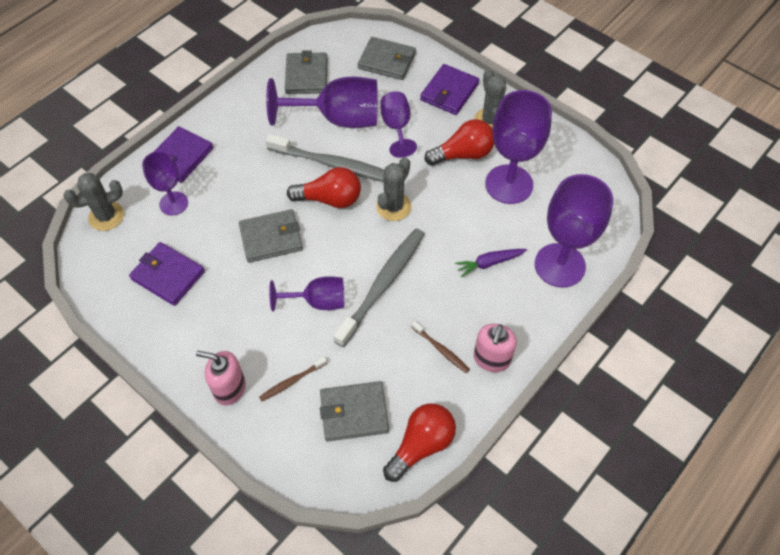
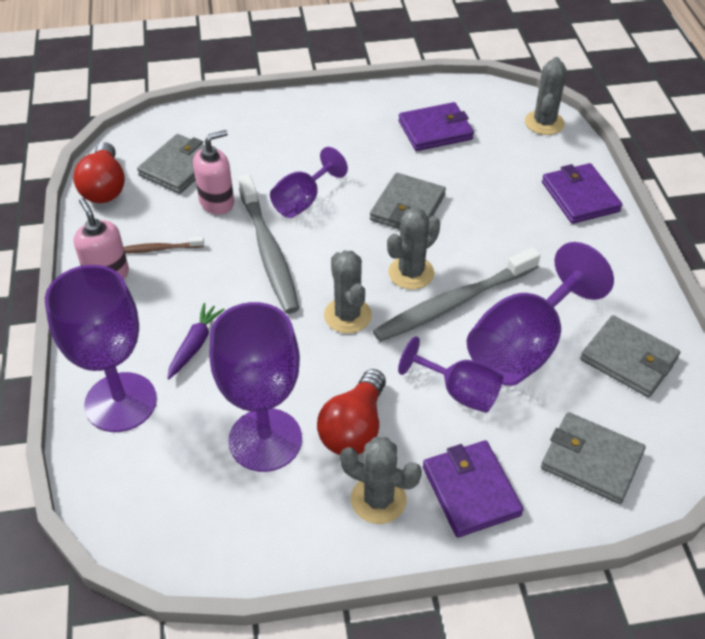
camera: 130 degrees right, 10 degrees down
(173, 203) = (519, 167): purple goblet -> none
(229, 388) = (286, 116): pink soap dispenser -> pink soap dispenser (217, 202)
(291, 381) = (249, 149): brown toothbrush -> none
(330, 199) = (411, 273): red light bulb -> grey cactus
(387, 61) = (591, 460): grey wallet -> grey wallet turned 60 degrees clockwise

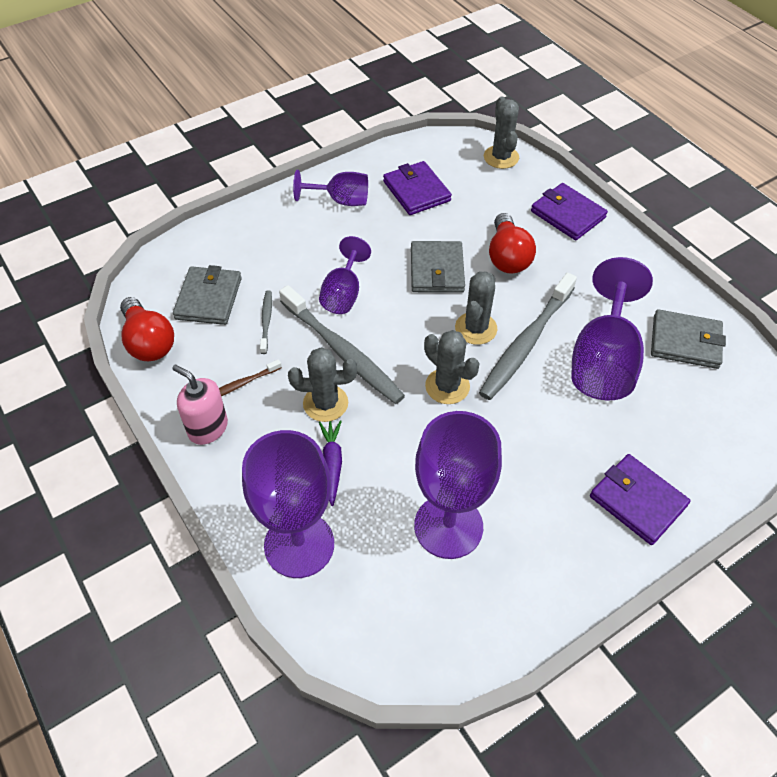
camera: 25 degrees left, 5 degrees up
(217, 202) = (266, 321): pink soap dispenser -> grey toothbrush
(354, 428) = (515, 485): red light bulb -> red light bulb (507, 257)
(378, 499) = (572, 539): grey cactus -> grey cactus (325, 403)
(435, 130) = (416, 191): purple wallet -> purple wallet turned 75 degrees counterclockwise
(459, 392) = (578, 419): purple goblet -> purple goblet (340, 200)
(591, 460) = (709, 437): grey wallet -> none

